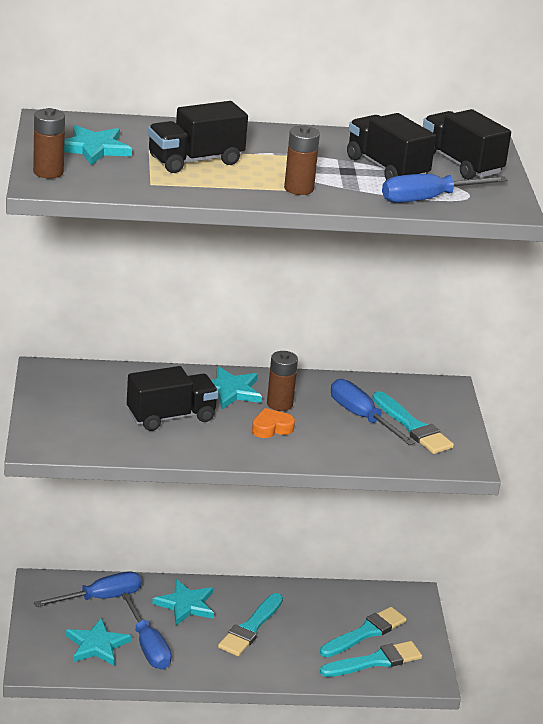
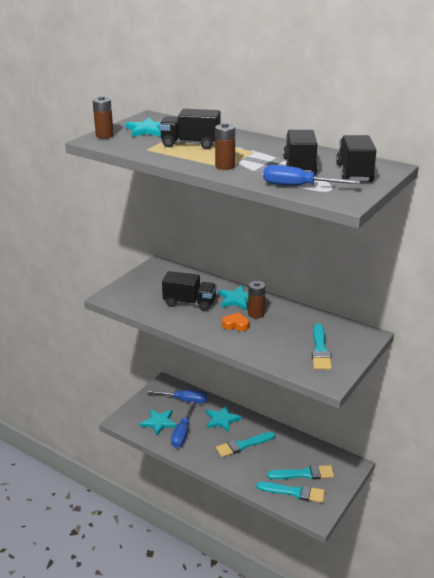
camera: 40 degrees right, 0 degrees up
(361, 417) = (295, 335): blue screwdriver -> none

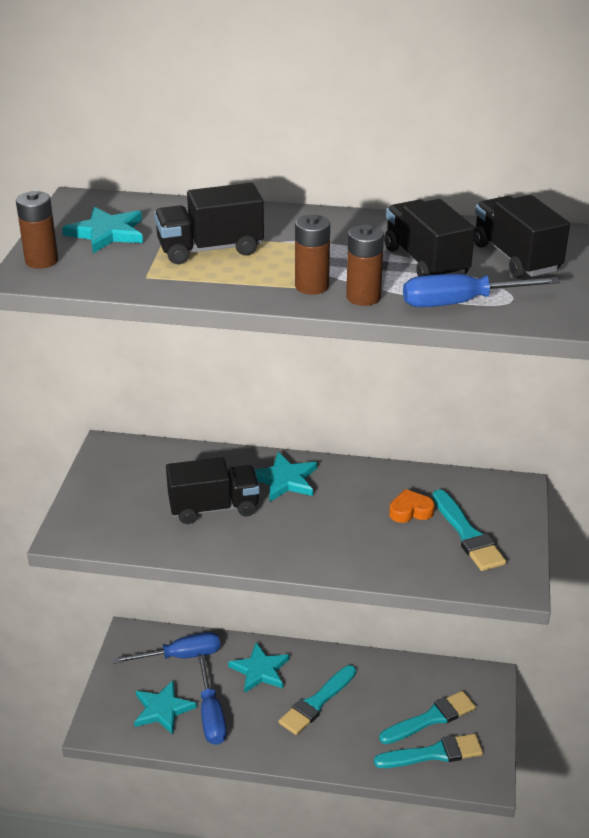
camera: 25 degrees left, 5 degrees up
(235, 325) = (314, 527): orange heart -> orange heart (410, 511)
(256, 314) = (331, 498): brown battery -> brown battery (363, 297)

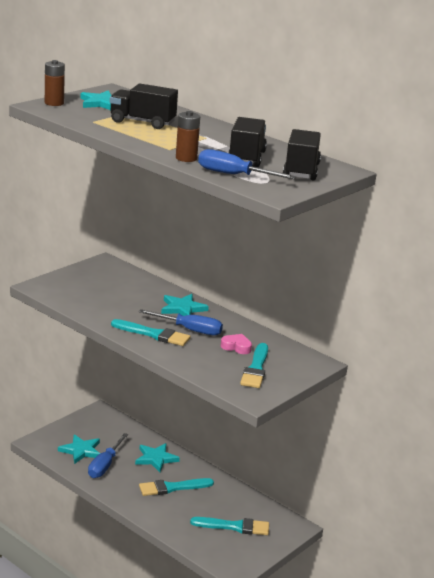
camera: 30 degrees right, 10 degrees down
(181, 656) = (118, 432): blue screwdriver -> blue screwdriver (190, 330)
(214, 508) = (127, 304): black truck -> none
(312, 286) = (167, 147): brown battery -> none
(410, 511) = (236, 347): orange heart -> pink heart
(433, 753) = (216, 543): turquoise brush -> turquoise brush (153, 334)

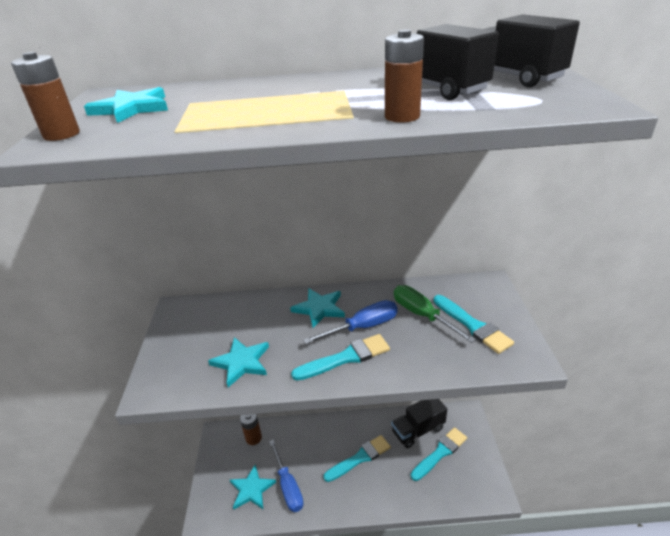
camera: 40 degrees left, 10 degrees up
(119, 429) = (253, 438): none -> brown battery
(142, 122) = (235, 106): black truck -> black truck (418, 430)
(156, 458) = (314, 441): turquoise star -> turquoise star (241, 362)
(172, 487) = (360, 458): turquoise brush -> turquoise brush turned 150 degrees counterclockwise
(233, 175) = (498, 108): blue screwdriver -> none
(236, 347) = (422, 315): pink heart -> green screwdriver

